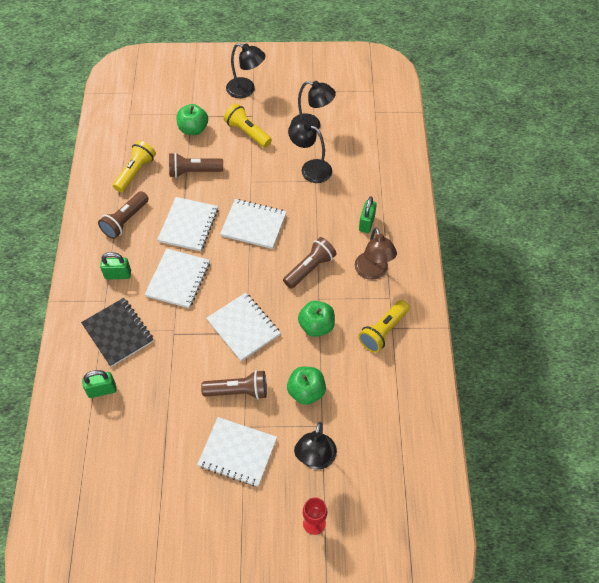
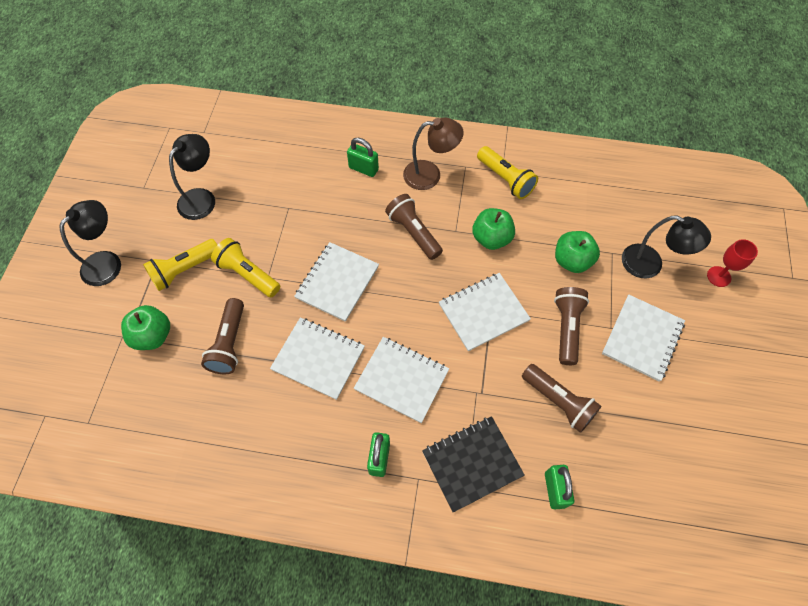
camera: 80 degrees left, 5 degrees up
(125, 221) = (289, 442): brown flashlight -> brown flashlight (558, 401)
(135, 172) = (205, 422): yellow flashlight -> yellow flashlight (248, 274)
(310, 168) = (268, 209): black lamp -> none

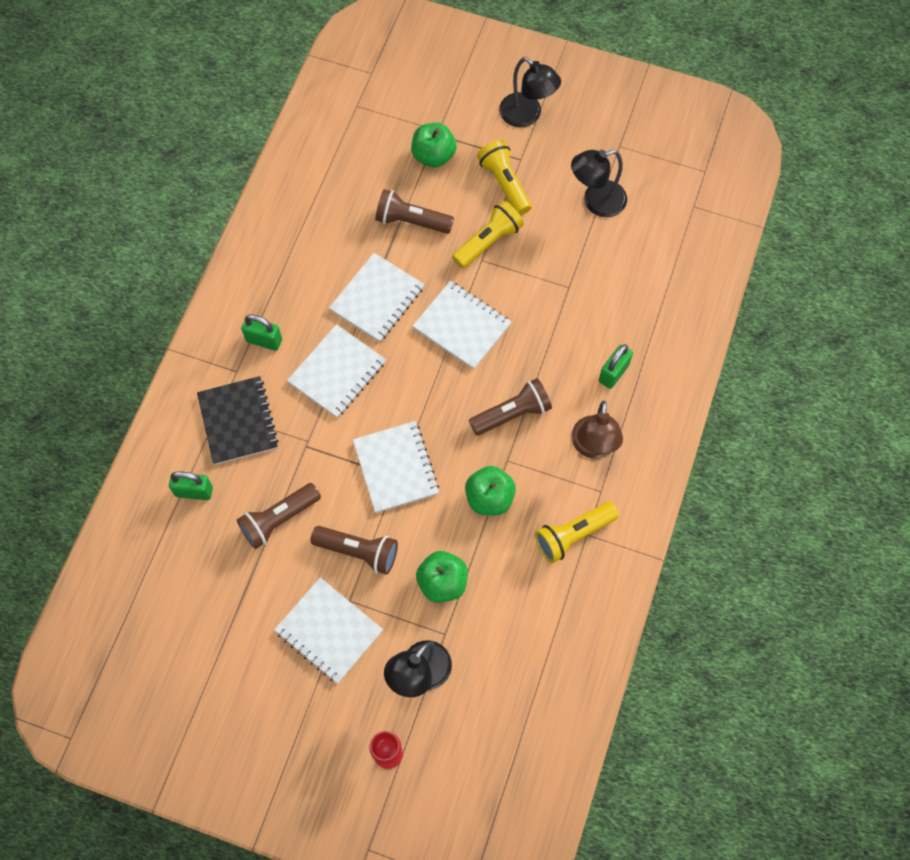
camera: 100 degrees right, 5 degrees up
(202, 198) = (596, 202): black lamp -> black lamp turned 120 degrees clockwise

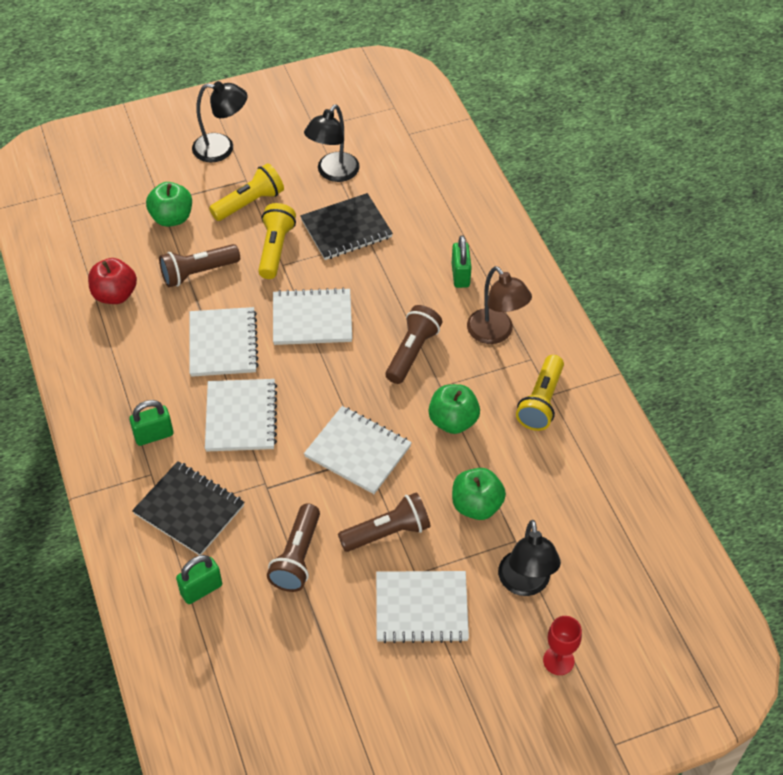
camera: 40 degrees left, 15 degrees down
(335, 197) = (115, 295): none -> red apple
(504, 184) = (249, 203): yellow flashlight -> yellow flashlight turned 120 degrees clockwise
(560, 263) = (346, 229): none -> black notebook

